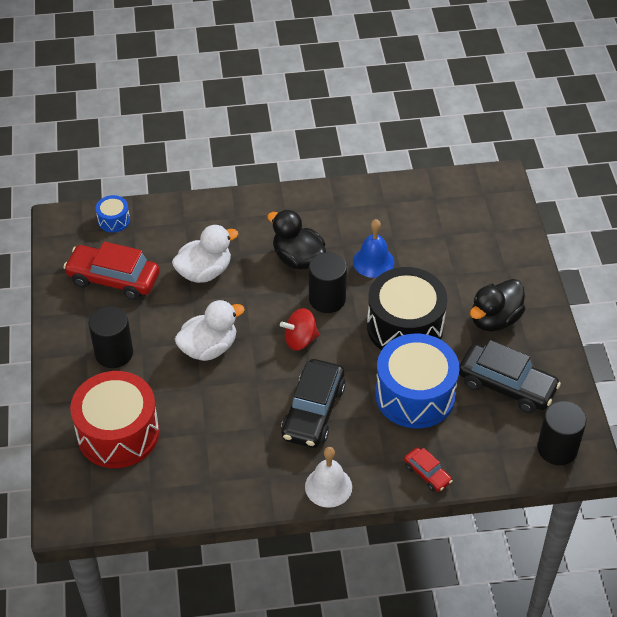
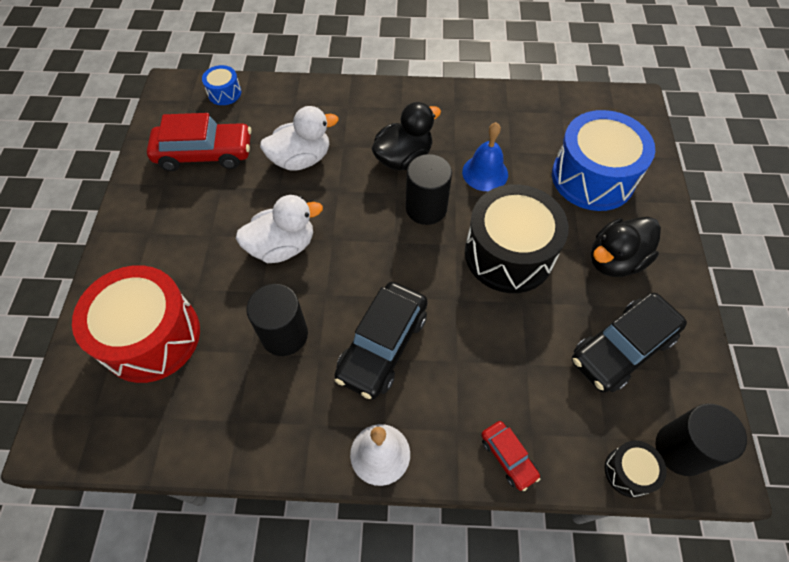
camera: 10 degrees right, 10 degrees up
(113, 279) = (204, 154): red car -> red car turned 150 degrees clockwise
(114, 353) = (178, 237): black cylinder -> black cylinder (284, 334)
(298, 258) = (403, 158): black duck -> black duck turned 90 degrees clockwise
(300, 340) = (386, 252): red spinning top -> none
(415, 395) = (508, 343): blue drum -> blue drum (592, 177)
(506, 385) = (622, 348): black car -> black car turned 105 degrees clockwise
(519, 469) = (629, 471): none -> black drum

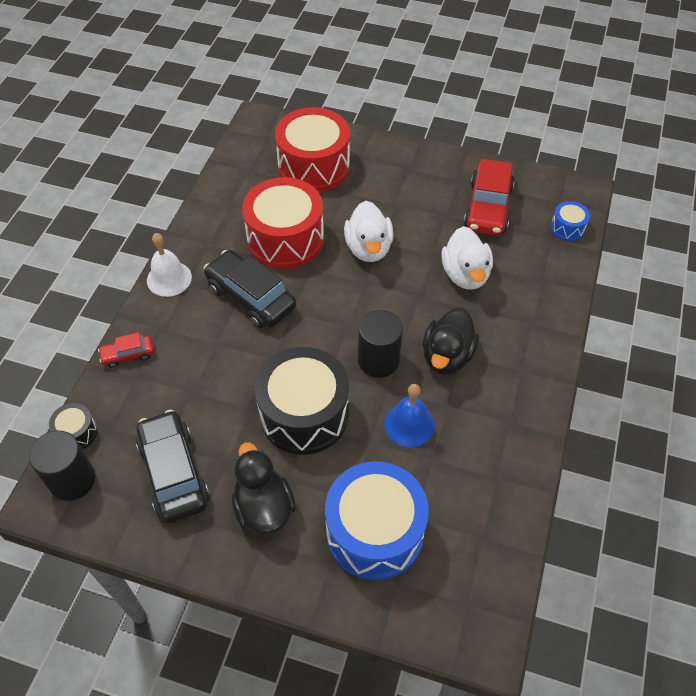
camera: 105 degrees right, 5 degrees down
(284, 334) = (285, 239): black cylinder -> red drum
(403, 158) = (447, 356): black duck -> black duck turned 45 degrees clockwise

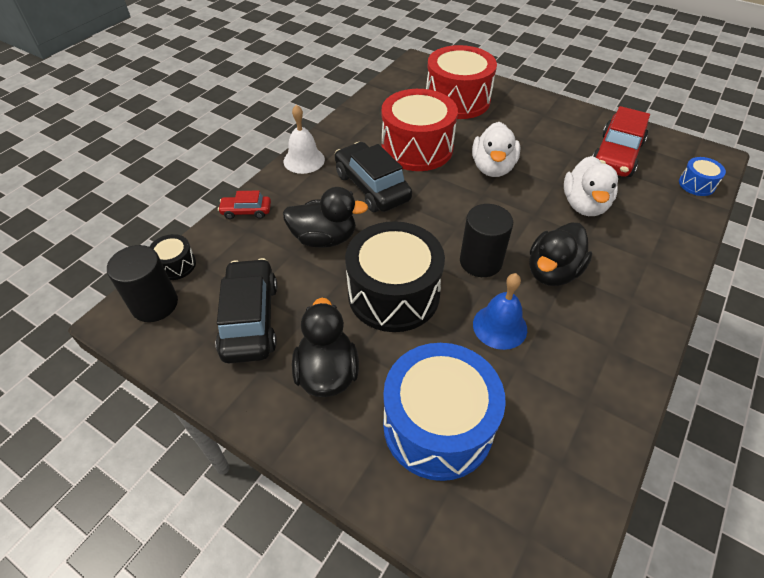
camera: 15 degrees right, 5 degrees down
(219, 368) = (324, 238): none -> black duck

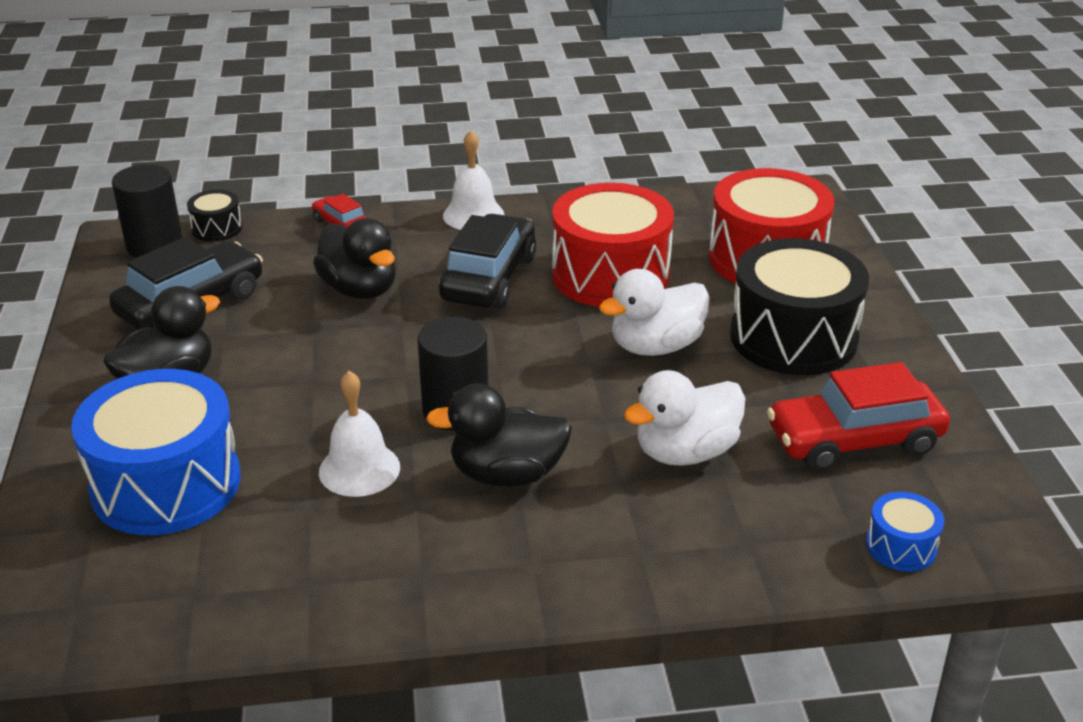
camera: 50 degrees right, 15 degrees down
(393, 294) = (326, 373): black drum -> black drum (793, 337)
(500, 326) = (359, 469): blue bell -> white bell

